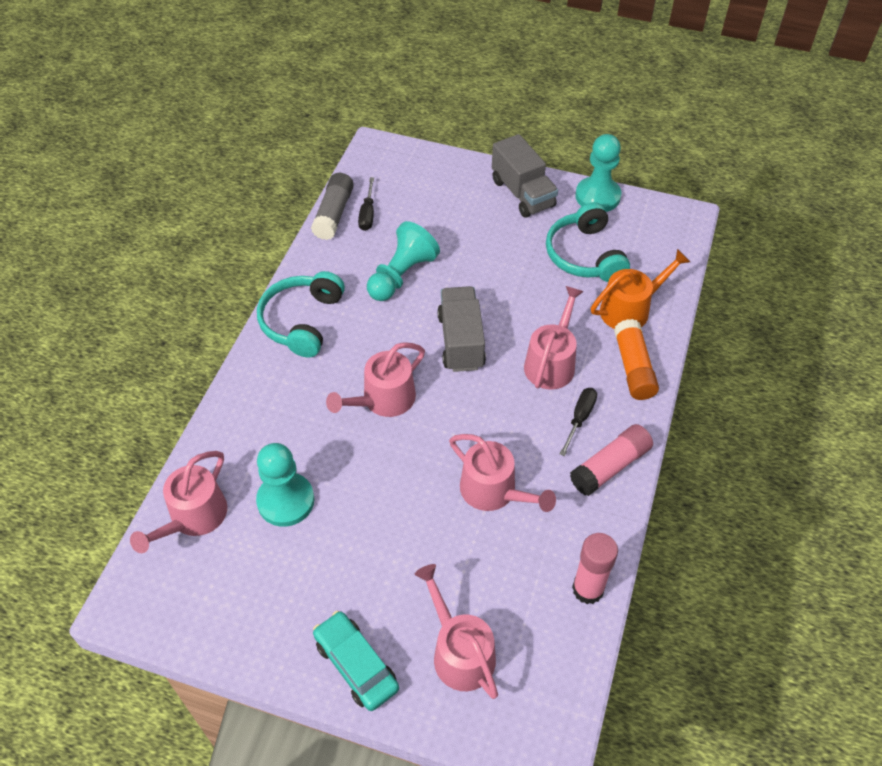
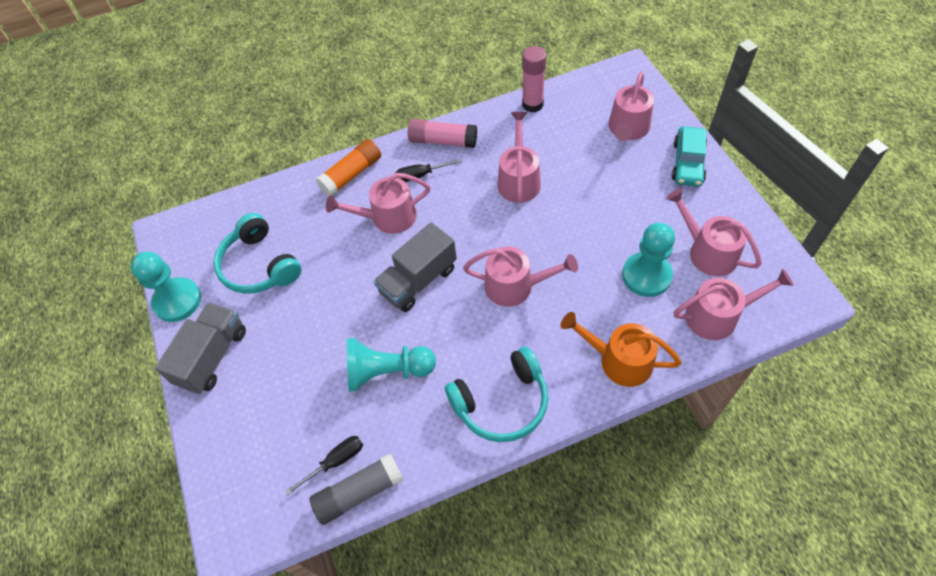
camera: 125 degrees left, 5 degrees up
(250, 573) = (707, 252): none -> pink watering can
(585, 255) = (259, 265): turquoise headphones -> turquoise headphones turned 105 degrees clockwise
(630, 309) = (297, 206): orange watering can -> orange watering can (619, 360)

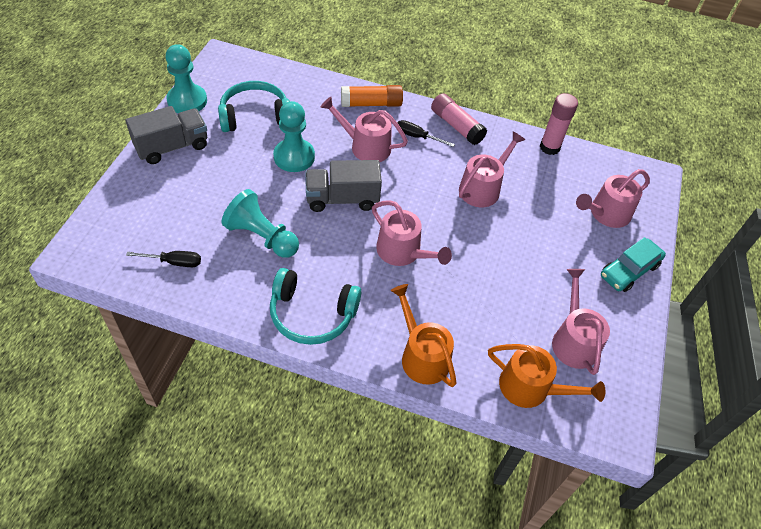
camera: 30 degrees right, 5 degrees down
(259, 265) = (255, 116): turquoise headphones -> turquoise headphones turned 75 degrees clockwise
(359, 492) = (168, 291): grey glue stick -> none
(646, 275) = (506, 319): turquoise pawn -> turquoise pawn (294, 157)
(717, 316) = (530, 388): pink watering can -> orange watering can

